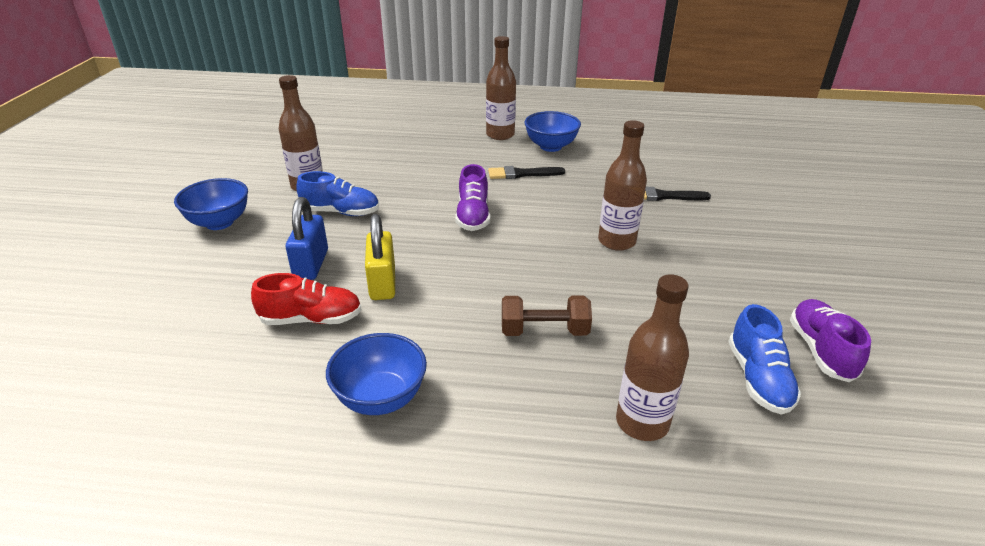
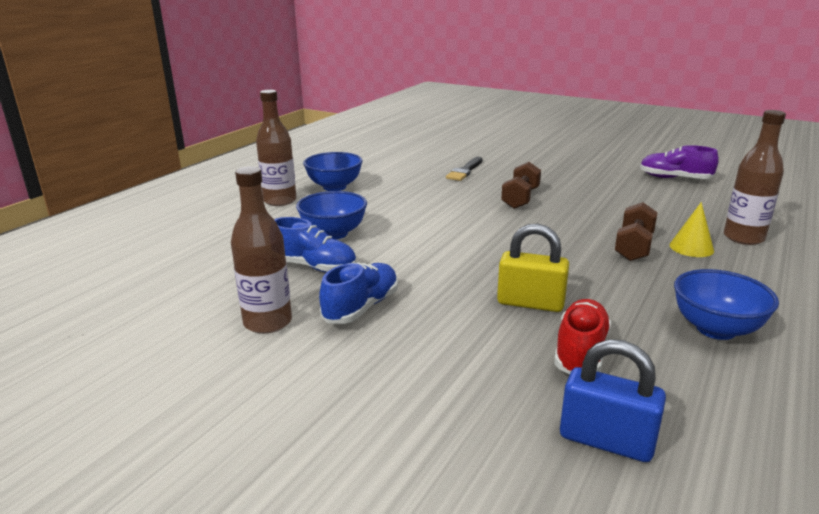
camera: 65 degrees left, 10 degrees down
(219, 222) = (301, 405): blue bowl -> blue bowl (333, 233)
(311, 264) = (468, 340): blue padlock -> blue padlock (606, 441)
(473, 216) = (434, 241): purple shoe -> none
(522, 174) = (374, 207): black brush -> none
(574, 375) = (691, 248): none -> yellow cone
(616, 241) = (520, 198): brown bottle -> brown dumbbell
(758, 378) = (700, 199): blue shoe -> blue shoe (314, 267)

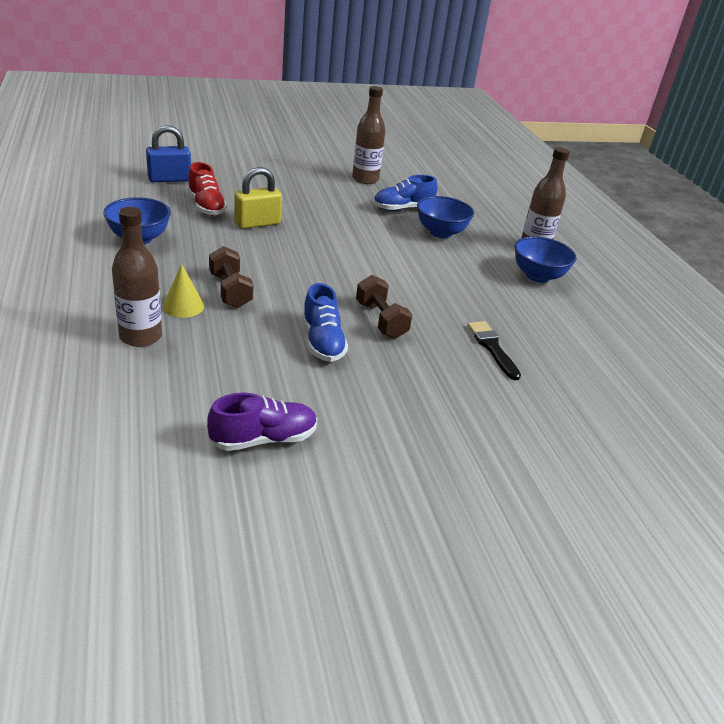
camera: 130 degrees right, 10 degrees up
(361, 308) = (338, 196): blue shoe -> blue shoe (322, 342)

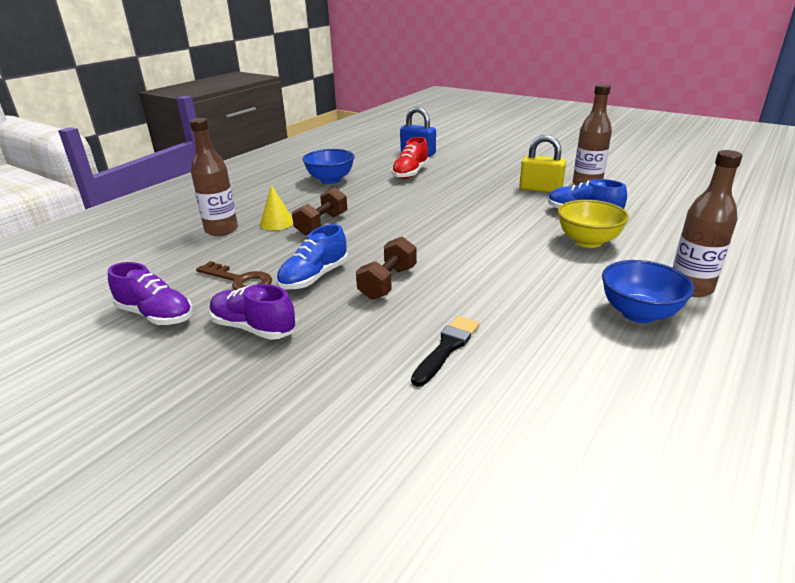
camera: 55 degrees right, 5 degrees down
(257, 223) = (426, 191): yellow padlock -> yellow padlock (540, 189)
(269, 374) = (240, 280): none -> brown key
(361, 403) = (253, 328): none -> purple shoe
(440, 233) = (588, 241): blue bowl -> yellow bowl

